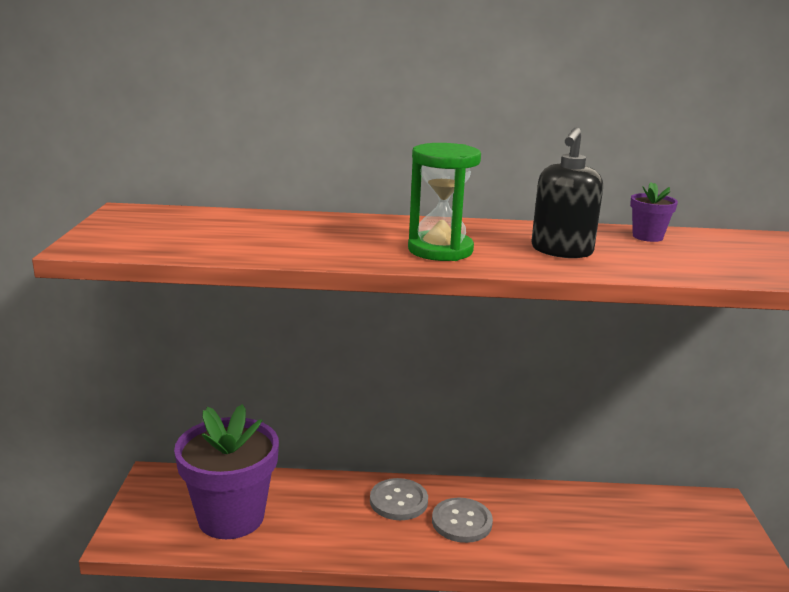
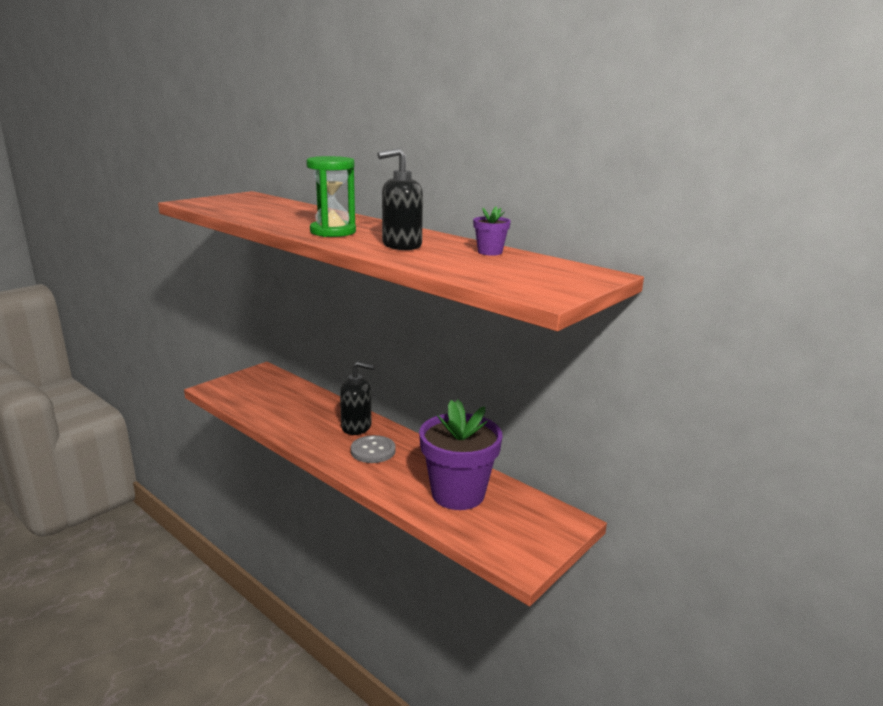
camera: 40 degrees right, 0 degrees up
(231, 517) = (266, 399): purple flower pot -> purple flower pot (458, 494)
(398, 501) = (357, 427): grey button -> black soap dispenser

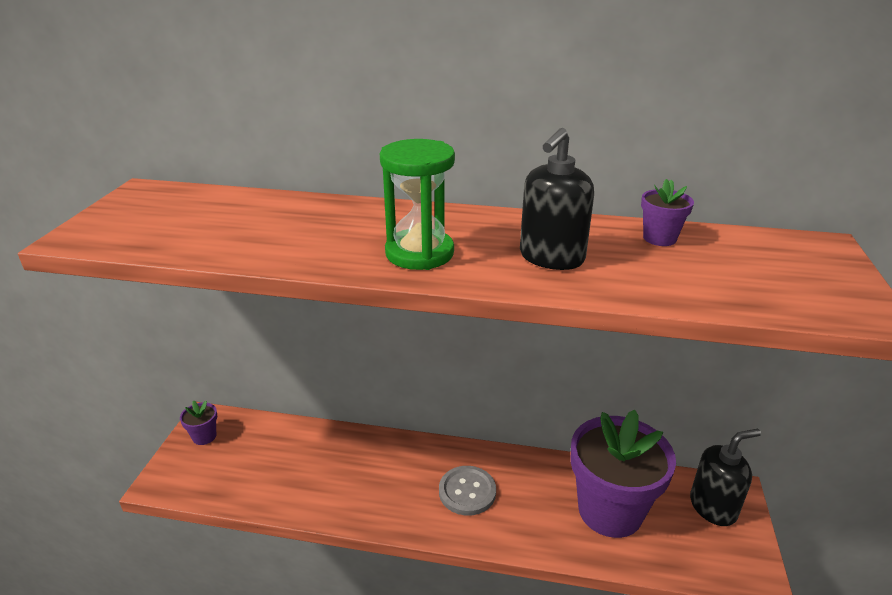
camera: 30 degrees left, 10 degrees up
(254, 377) = (204, 436): none -> purple flower pot
(357, 427) = (414, 463): black soap dispenser -> black soap dispenser (713, 507)

